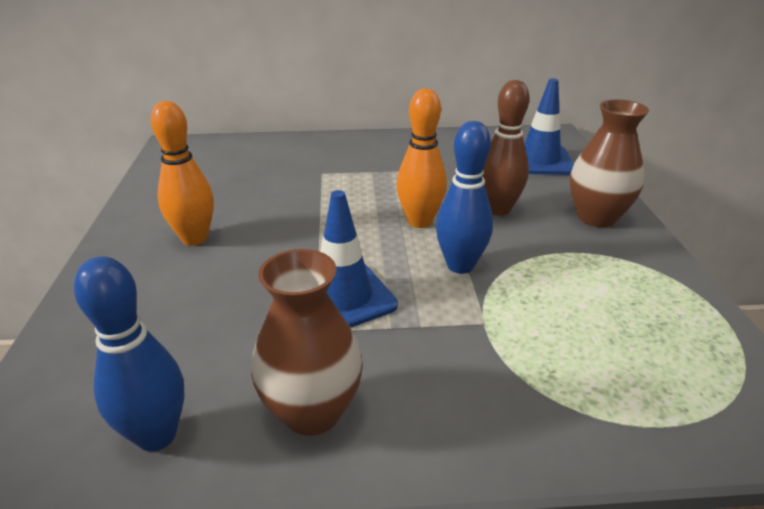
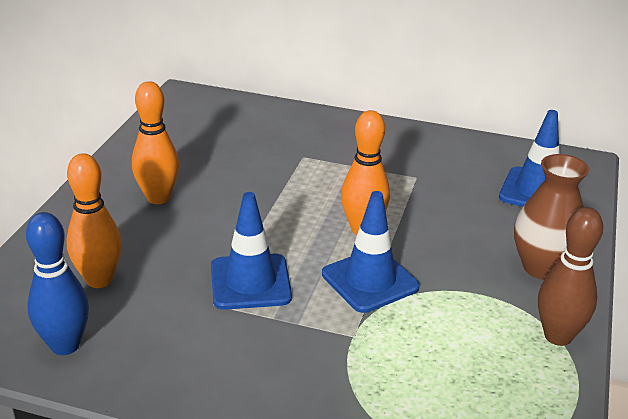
camera: 20 degrees right, 0 degrees up
(166, 340) = (99, 280): none -> orange bowling pin
(312, 412) = (176, 362): brown vase -> none
(460, 265) = (370, 280): blue bowling pin -> blue traffic cone
(498, 209) = (448, 235): brown bowling pin -> brown bowling pin (558, 336)

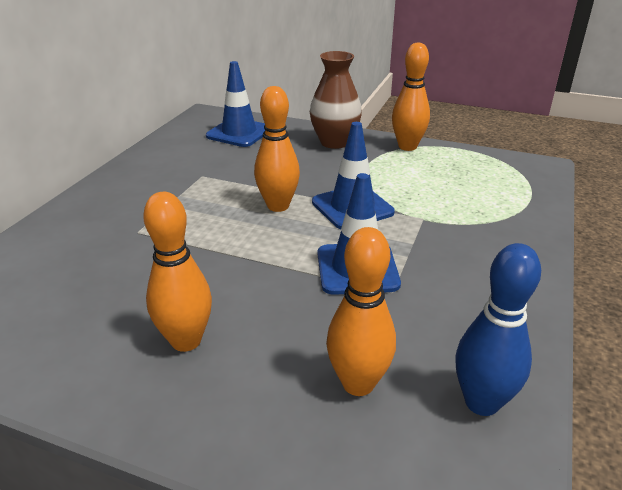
camera: 85 degrees left, 0 degrees up
(558, 336) = (407, 147): brown bowling pin -> orange bowling pin

